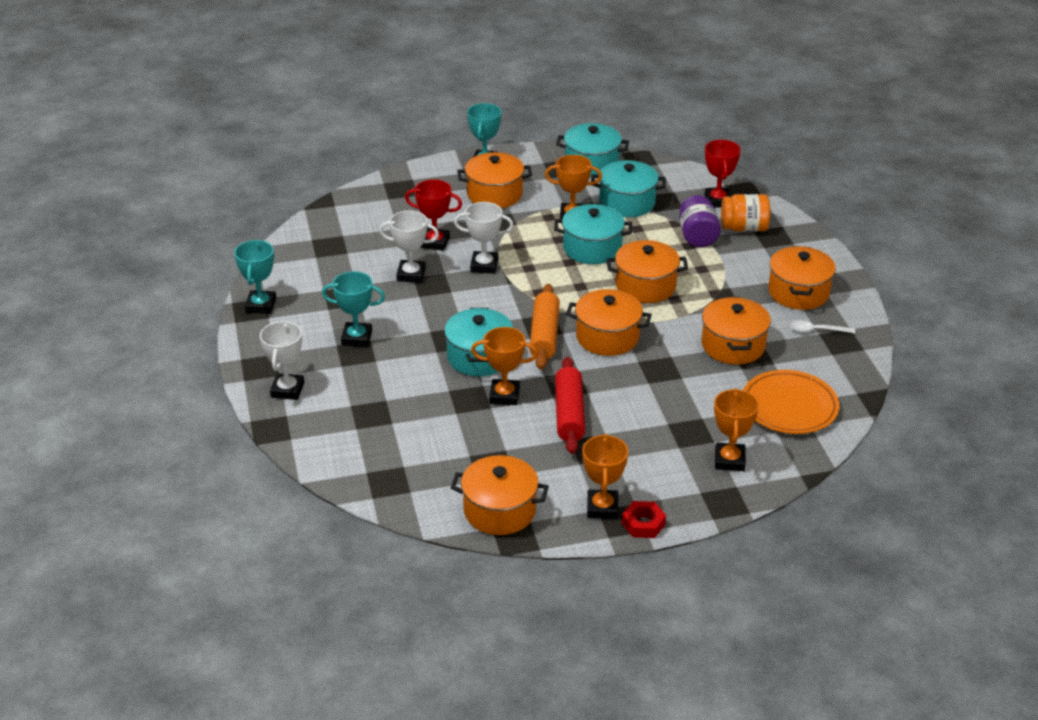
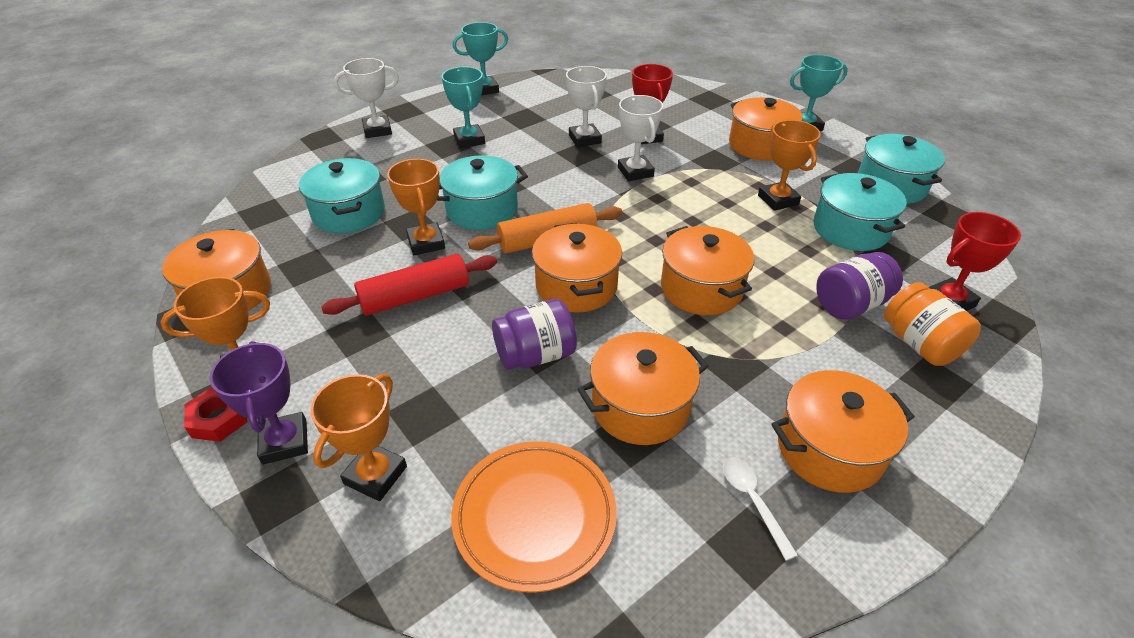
camera: 65 degrees right, 5 degrees up
(592, 248) = (734, 229): turquoise pot -> turquoise pot (349, 213)
(665, 373) = (535, 355): none -> purple jar
(681, 495) = (285, 442): none -> purple trophy
(729, 460) = (375, 475): orange trophy -> orange trophy turned 45 degrees counterclockwise

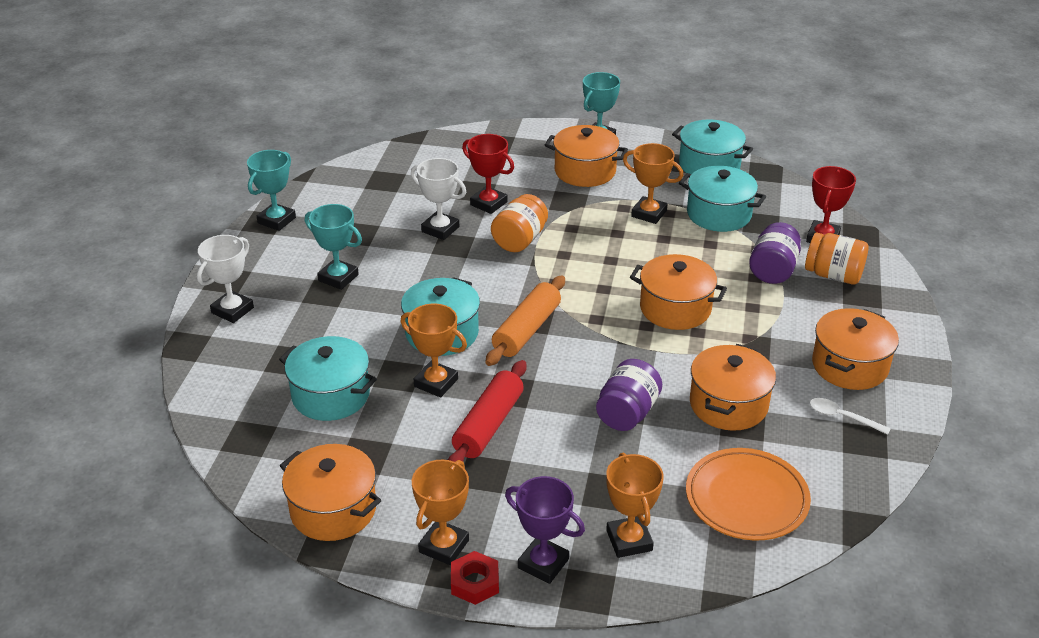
camera: 40 degrees left, 5 degrees down
(576, 286) = (592, 352): orange pot -> none
(635, 172) = (519, 240): white trophy -> orange jar

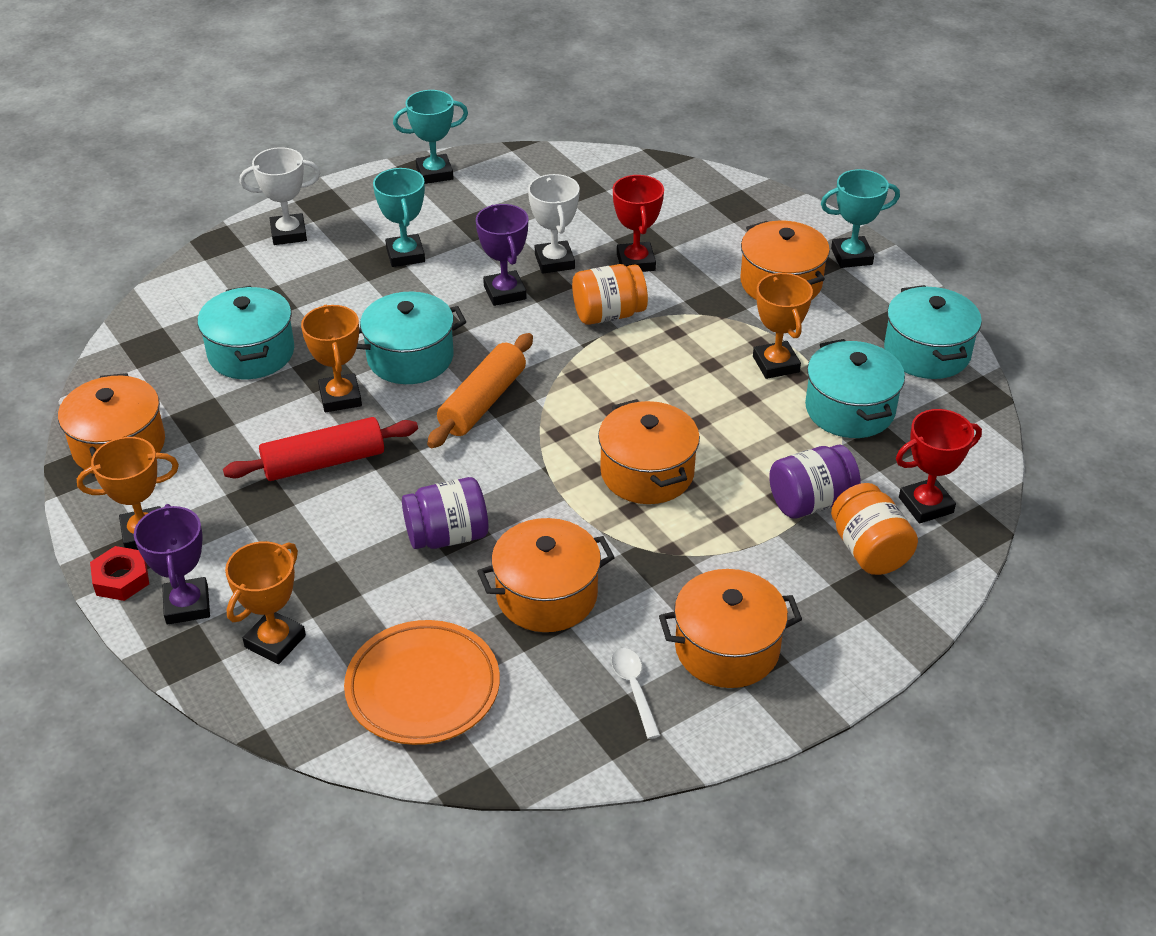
camera: 45 degrees right, 5 degrees up
(439, 263) = (505, 292): none -> purple trophy
(526, 330) = (482, 402): orange rolling pin -> orange rolling pin turned 45 degrees counterclockwise

